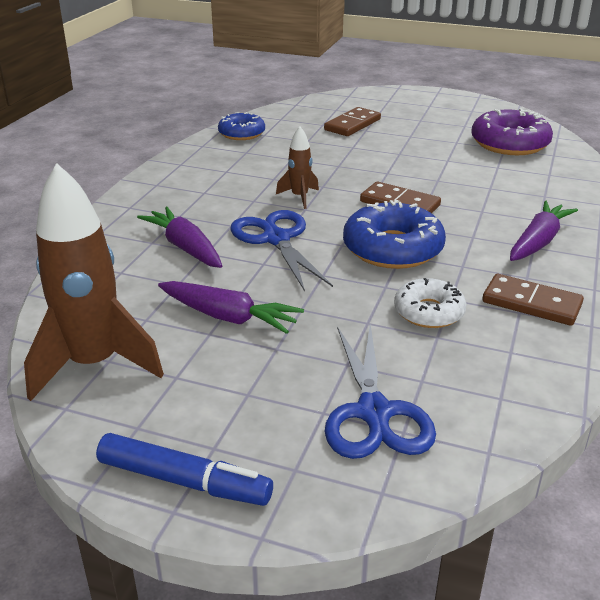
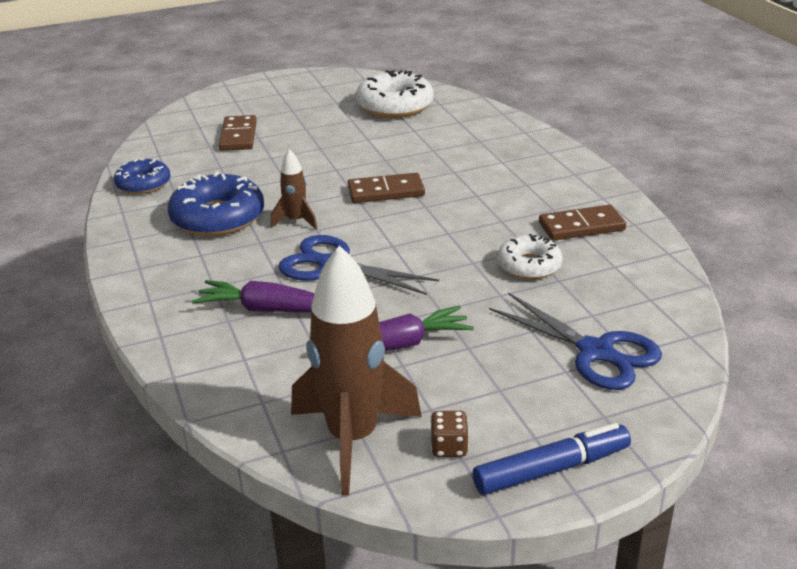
camera: 40 degrees left, 0 degrees up
(142, 412) = (449, 447): none -> brown dice
(392, 248) = (435, 230): blue donut -> blue donut (218, 217)
(509, 144) = (395, 106): purple donut -> white donut
(538, 241) = (524, 179): purple carrot -> none

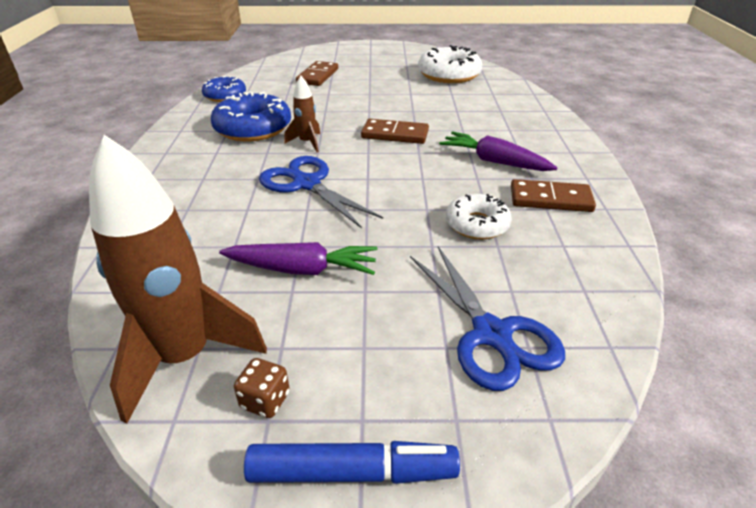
camera: 20 degrees right, 5 degrees up
(266, 309) = (223, 208): purple carrot -> purple carrot (493, 161)

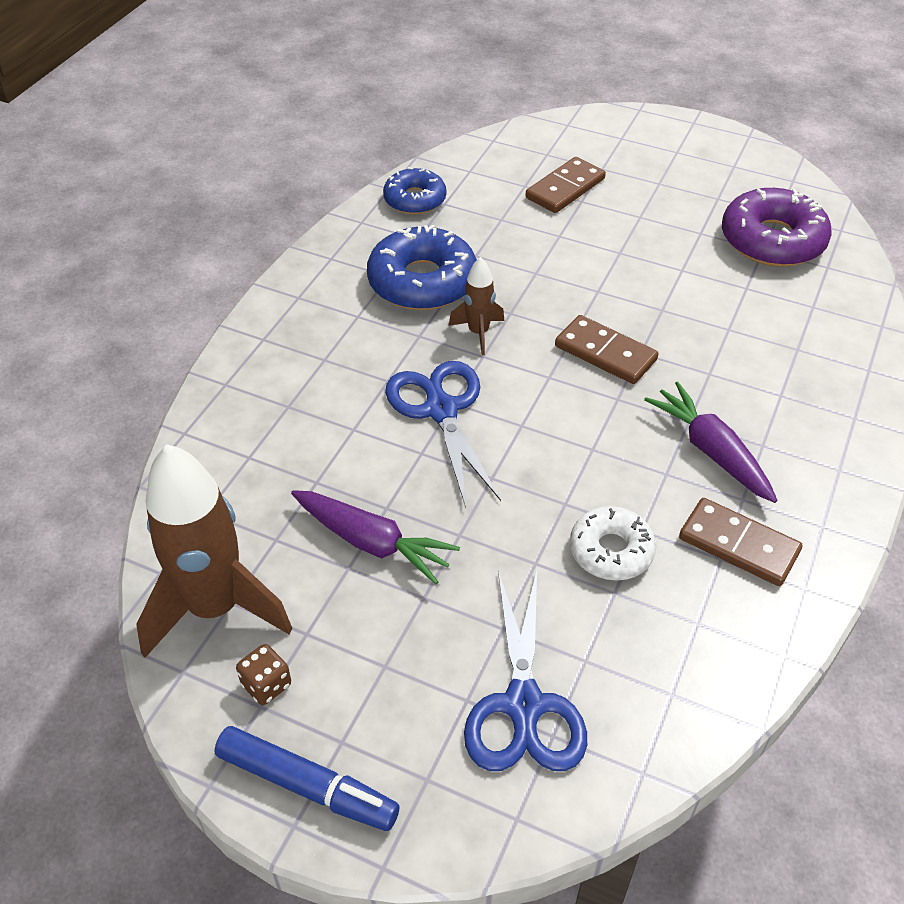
camera: 25 degrees right, 10 degrees up
(449, 75) = (772, 240): white donut -> purple donut

